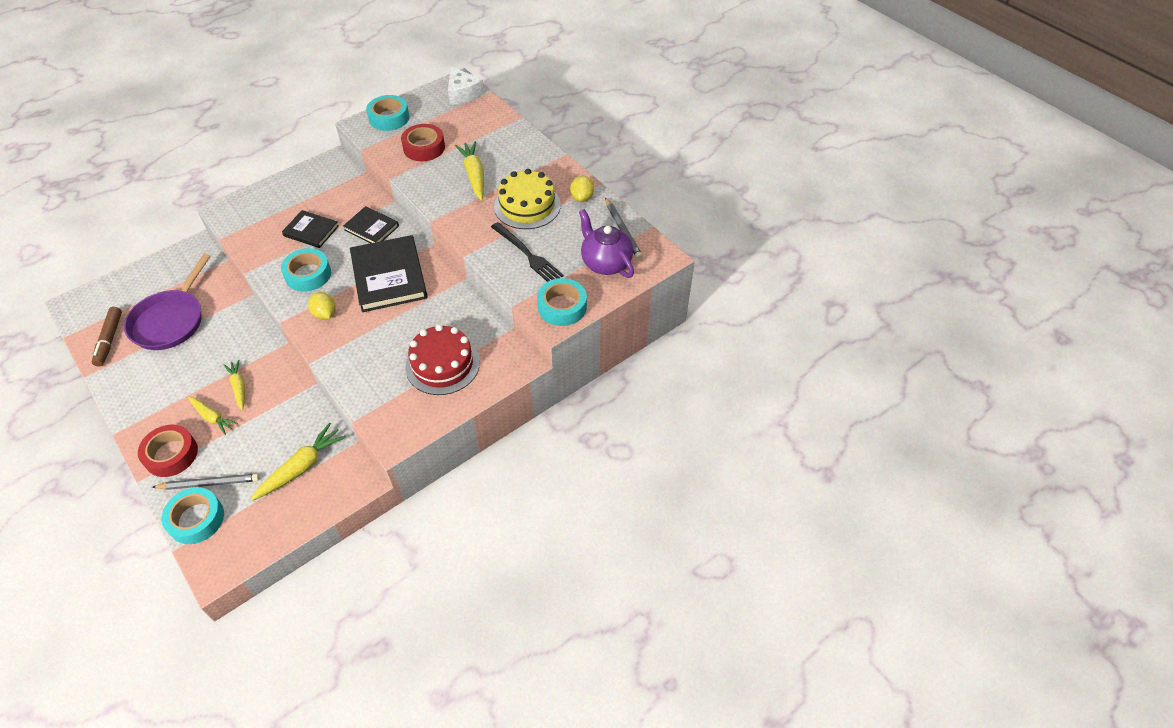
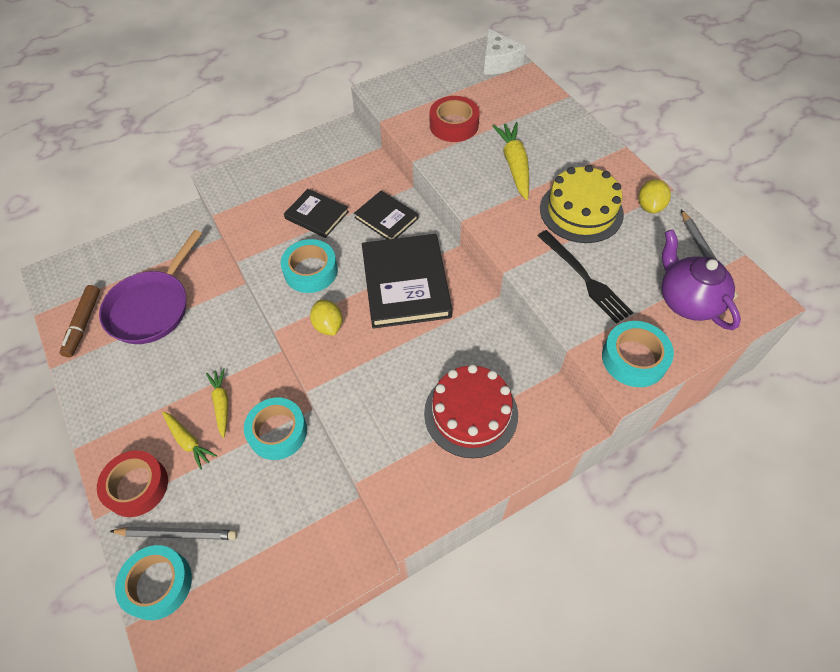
camera: 10 degrees right, 5 degrees up
(301, 467) = (288, 526): yellow carrot -> none
(389, 118) = (413, 85): turquoise tape -> turquoise tape (277, 432)

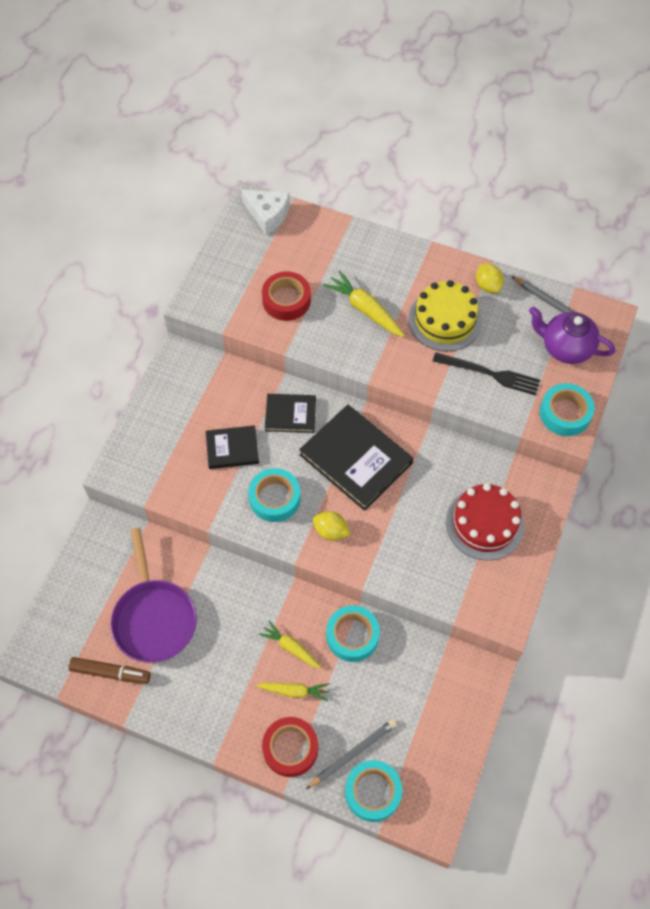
camera: 40 degrees left, 5 degrees up
(83, 324) = (110, 672): brown marker -> brown marker turned 45 degrees counterclockwise

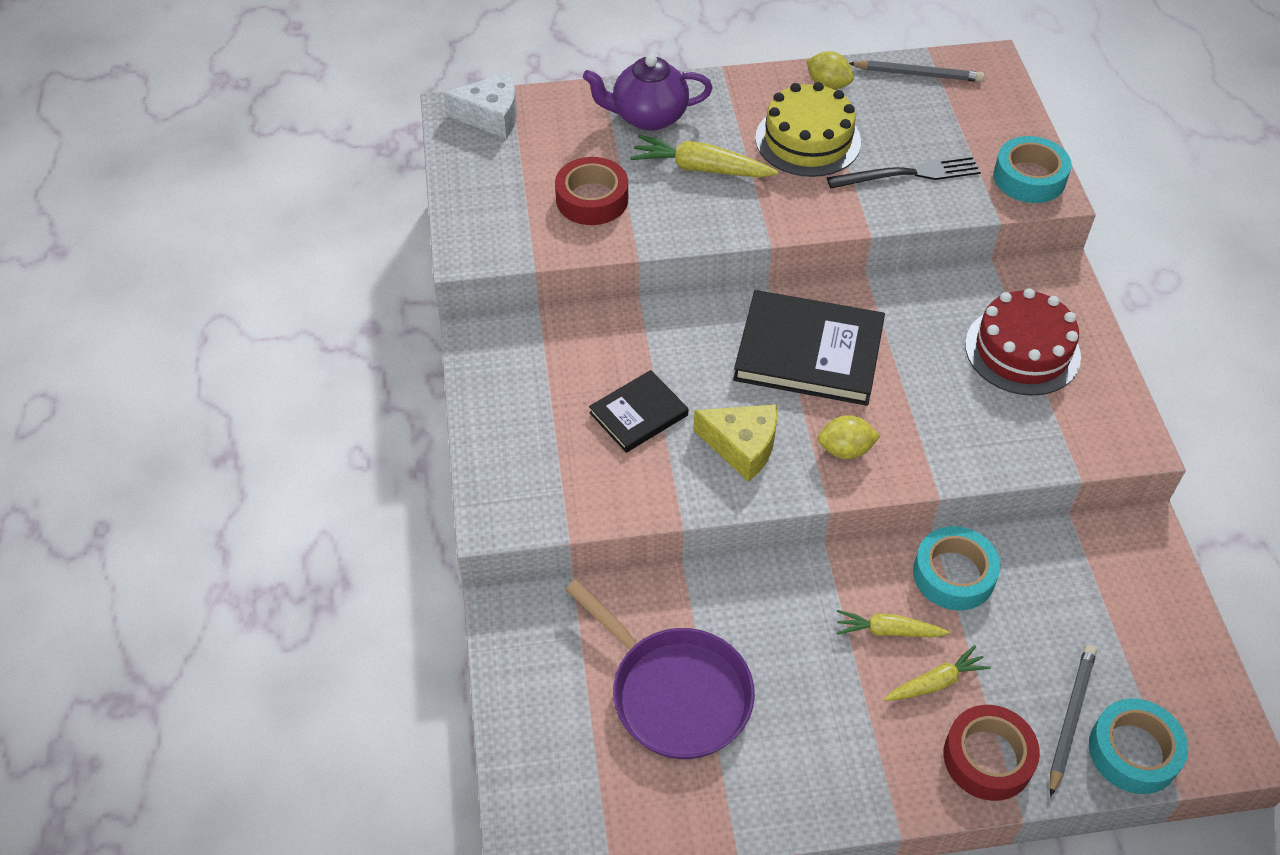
camera: 30 degrees left, 10 degrees down
(110, 672) = (666, 799): brown marker -> none
(274, 498) = (742, 446): turquoise tape -> yellow cheese
(290, 415) = (684, 340): black book -> none
(565, 348) = (971, 111): purple teapot -> purple teapot (648, 116)

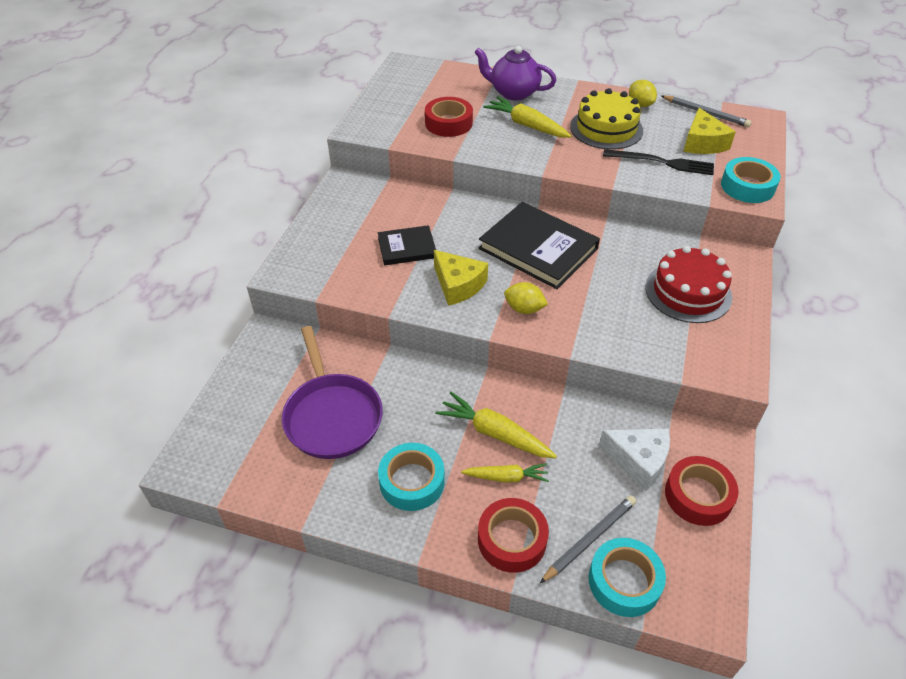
camera: 25 degrees right, 5 degrees down
(491, 116) = (421, 70): white cheese -> white cheese (638, 460)
(888, 631) = (494, 433): yellow carrot -> yellow carrot, size x1.54
(940, 125) = (703, 143): none -> yellow cheese
(953, 574) = (563, 417): turquoise tape -> turquoise tape (412, 481)
(1154, 612) = (698, 495): none -> red tape

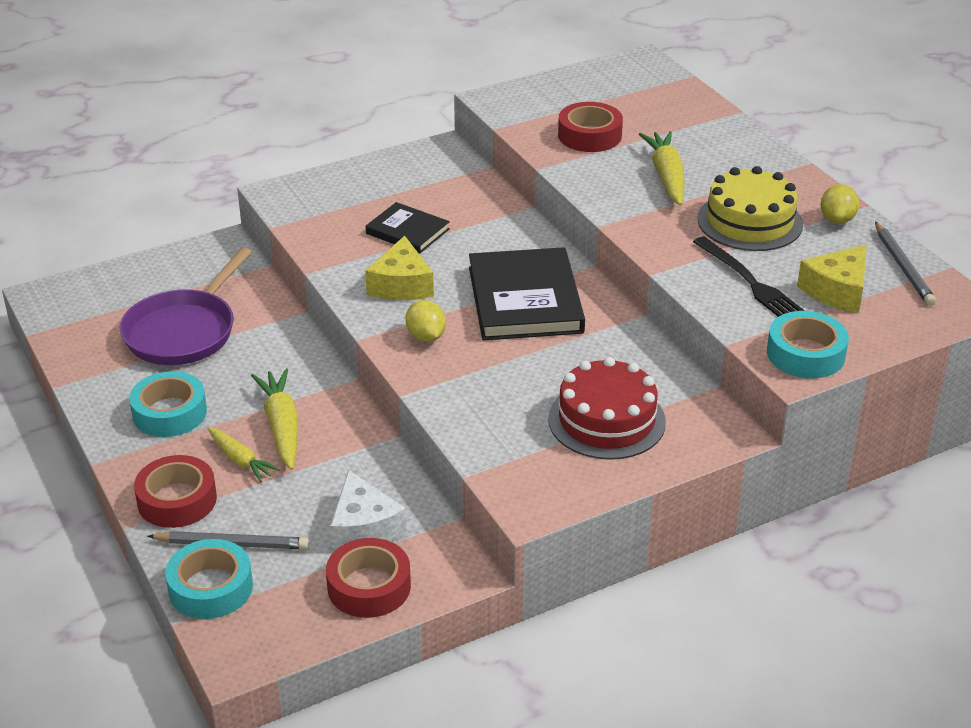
camera: 45 degrees right, 10 degrees down
(513, 92) = (710, 140): purple teapot -> none

